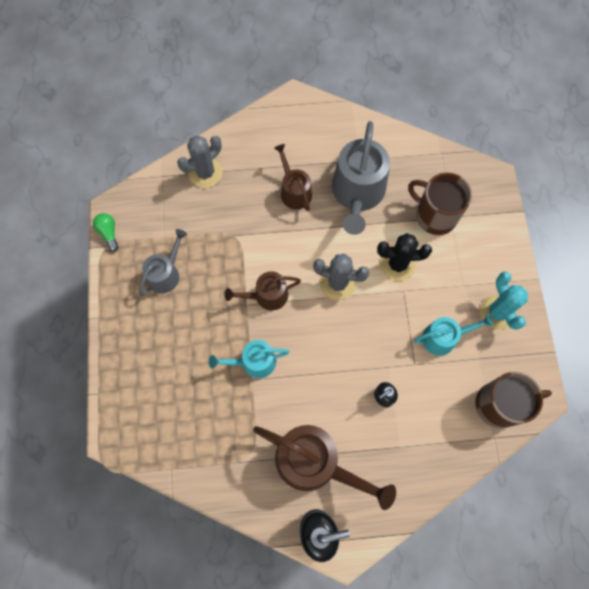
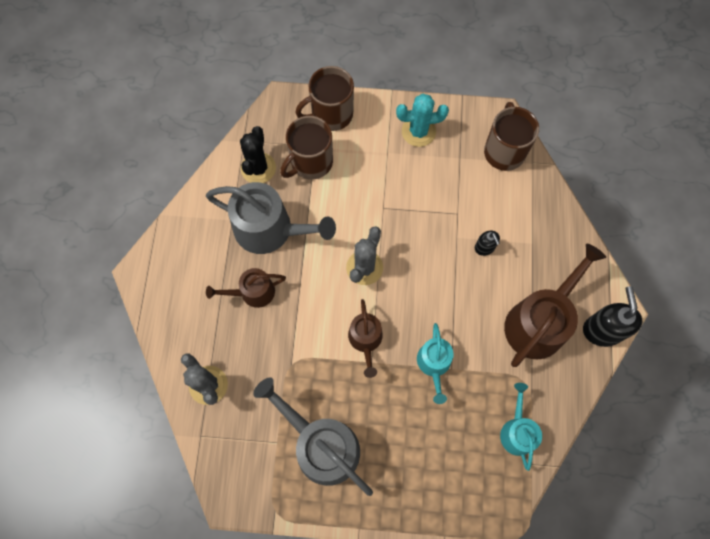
camera: 80 degrees left, 0 degrees up
(109, 233) = (259, 507): green light bulb -> none
(166, 273) = (321, 445): grey watering can -> grey watering can, size x1.76
(397, 264) = (355, 207): black cactus -> black cactus (258, 168)
(443, 338) = (435, 183): turquoise watering can -> turquoise watering can (517, 431)
(492, 225) = (331, 114): none -> brown mug

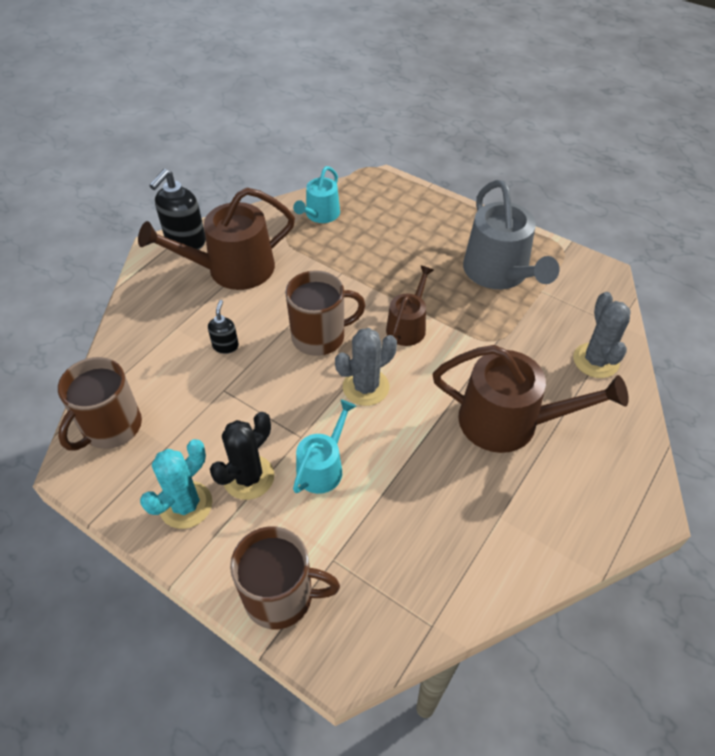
camera: 150 degrees left, 20 degrees down
(253, 292) = (508, 422): brown watering can -> brown watering can, size x1.76
(258, 168) = (430, 570): black cactus -> black cactus (248, 477)
(270, 229) = (454, 480): grey watering can -> none
(310, 162) = (353, 539): brown mug -> brown mug (320, 337)
(418, 131) = (186, 505): turquoise cactus -> turquoise cactus turned 75 degrees counterclockwise
(434, 364) = (355, 282): turquoise watering can -> turquoise watering can (323, 467)

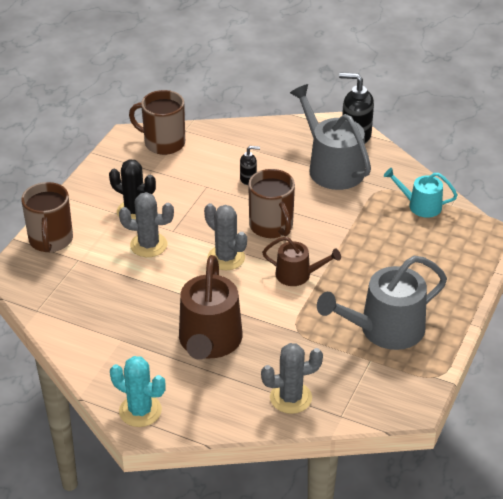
camera: 80 degrees right, 10 degrees down
(186, 505) = (109, 188): turquoise cactus -> turquoise cactus (140, 411)
(232, 269) = (332, 167): brown watering can -> grey watering can
(323, 467) = (148, 245): turquoise watering can -> grey cactus

